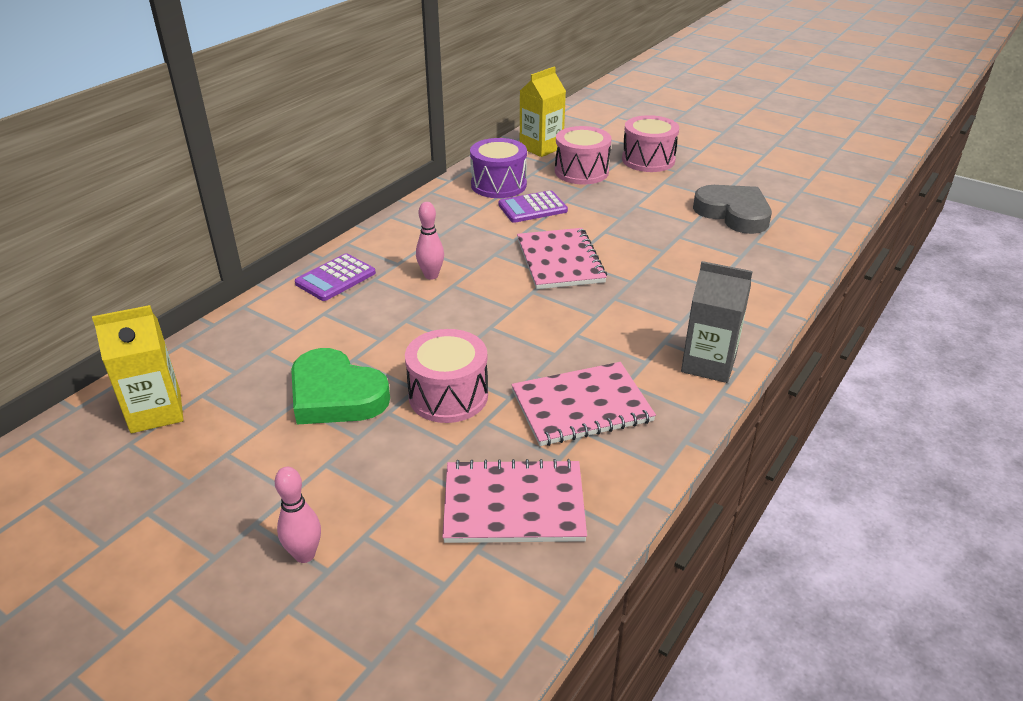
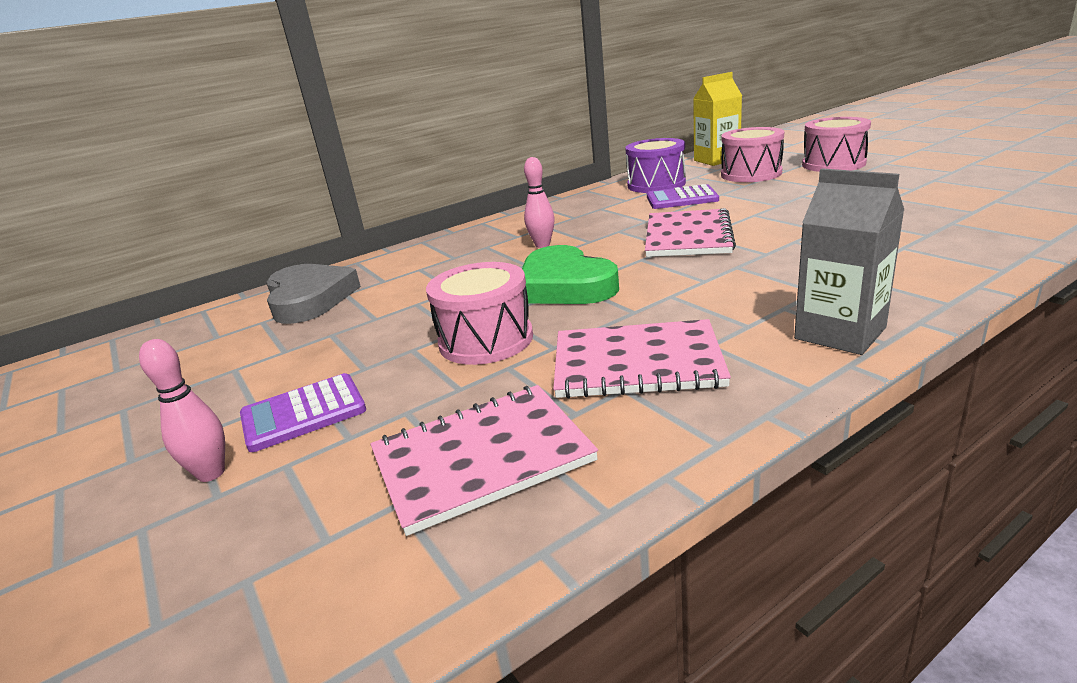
camera: 25 degrees right, 10 degrees down
(156, 412) = (213, 331): yellow carton -> none
(335, 278) = (451, 245): purple calculator -> purple calculator (303, 413)
(336, 395) = (374, 330): green heart -> green heart (565, 285)
(514, 504) = (481, 458): pink notebook -> pink notebook turned 45 degrees counterclockwise
(733, 213) = (929, 200): grey heart -> grey heart (310, 299)

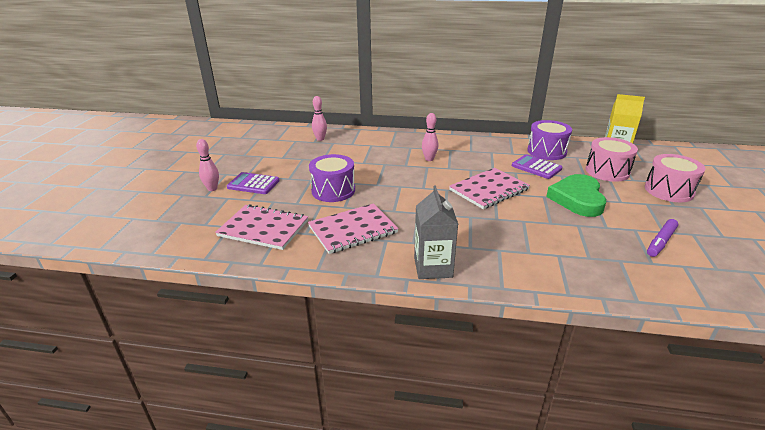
camera: 40 degrees right, 5 degrees up
(310, 299) = (320, 139): grey heart -> pink bowling pin
(486, 340) = (333, 190): pink drum -> purple drum
(565, 285) = (397, 184): green heart -> green heart (577, 199)
(637, 363) = (353, 230): pink notebook -> pink notebook turned 75 degrees counterclockwise
(934, 195) = (661, 242): none -> purple marker

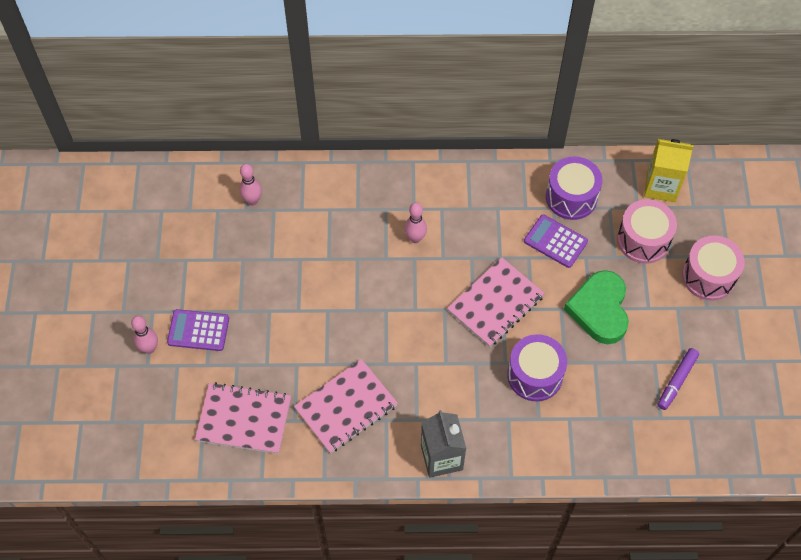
camera: 10 degrees left, 30 degrees up
(333, 190) = (304, 331): purple drum -> purple drum (535, 375)

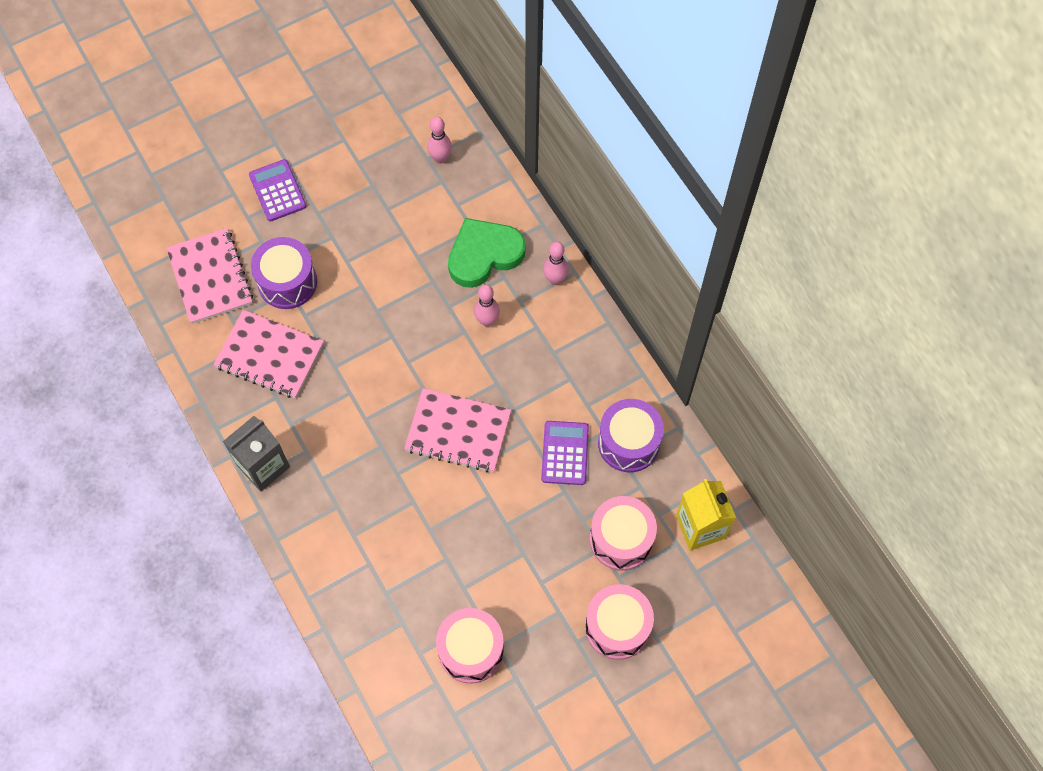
camera: 60 degrees right, 5 degrees up
(149, 348) = (237, 162): pink bowling pin -> pink bowling pin (555, 279)
(535, 375) = (398, 508): purple drum -> purple drum (287, 282)
(599, 309) = (510, 534): green heart -> green heart (484, 255)
(677, 381) = (471, 650): purple marker -> pink drum

